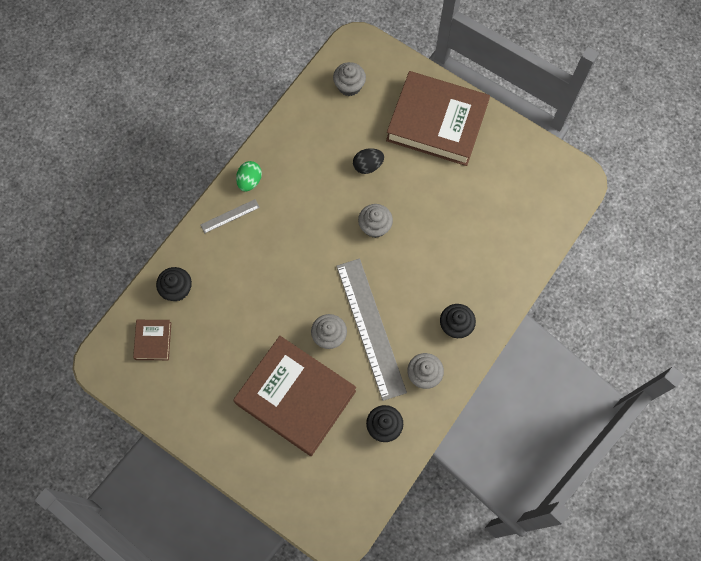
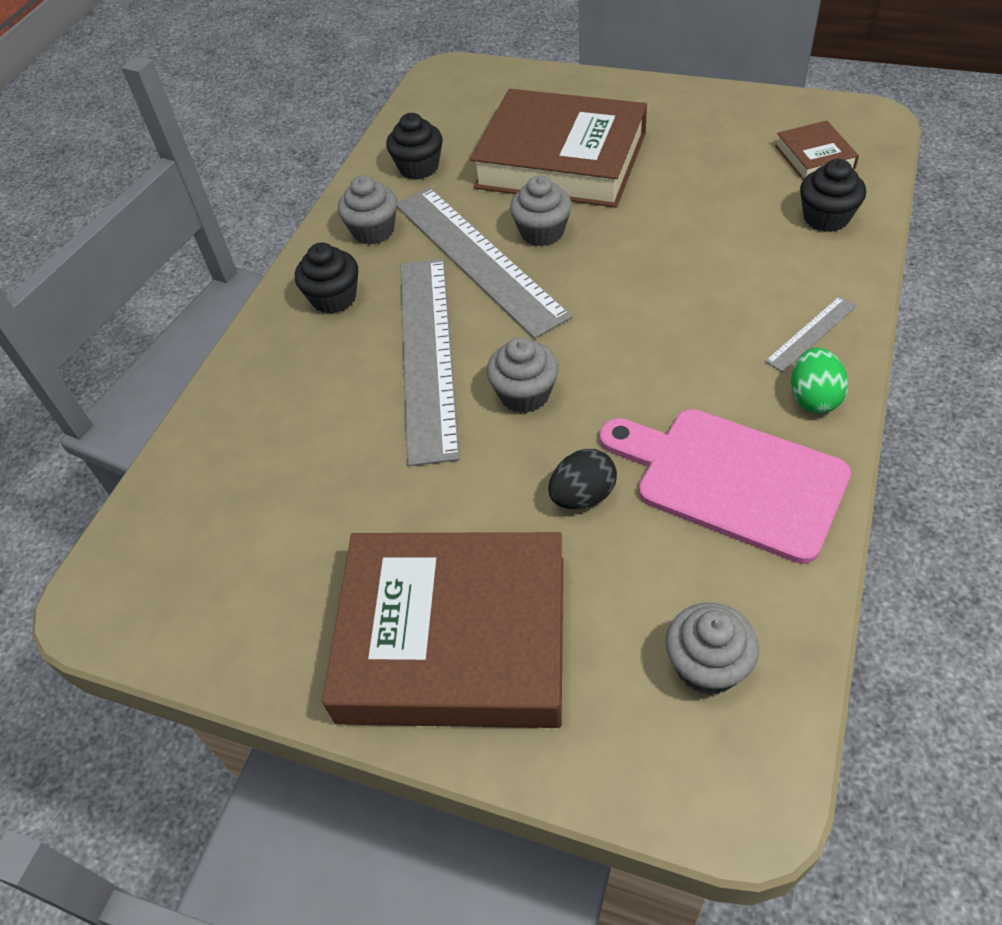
camera: 170 degrees right, 20 degrees down
(304, 153) = (731, 479): none -> pink cutting board
(414, 267) = (427, 354): none -> grey ruler

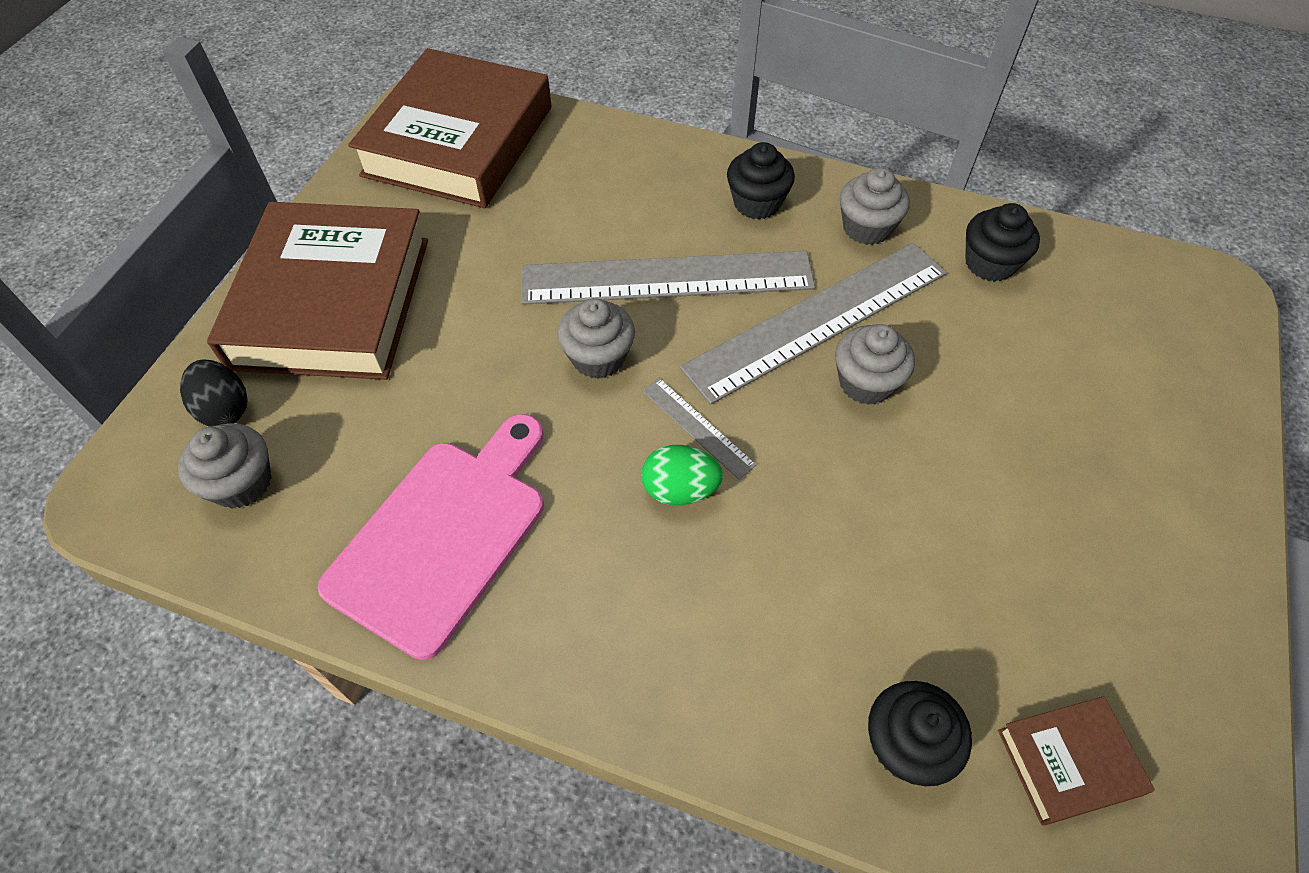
camera: 85 degrees right, 5 degrees up
(561, 160) = (1020, 409): brown book -> brown book (459, 141)
(582, 496) = (455, 400): black egg -> black egg (225, 409)
(811, 333) = (657, 668): grey ruler -> grey ruler (697, 427)
(813, 398) = (545, 646): green egg -> green egg (680, 489)

